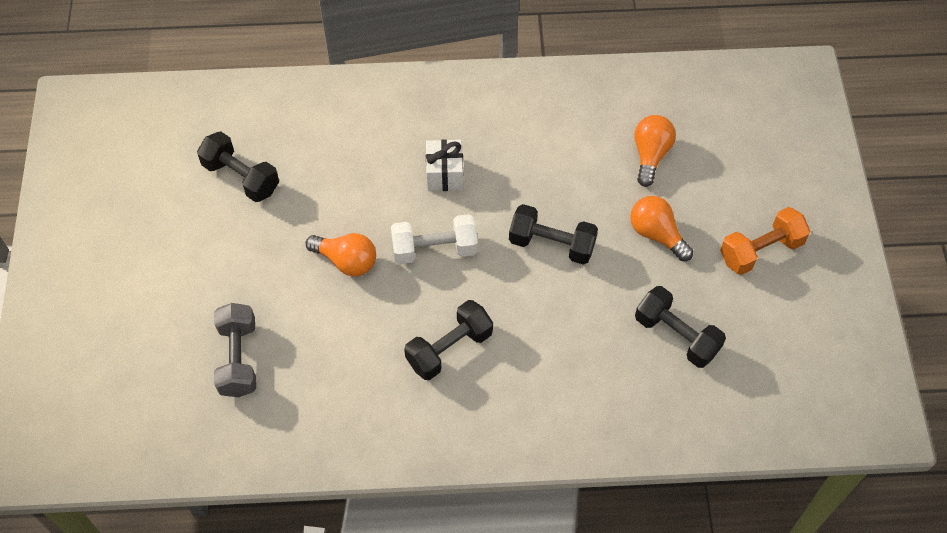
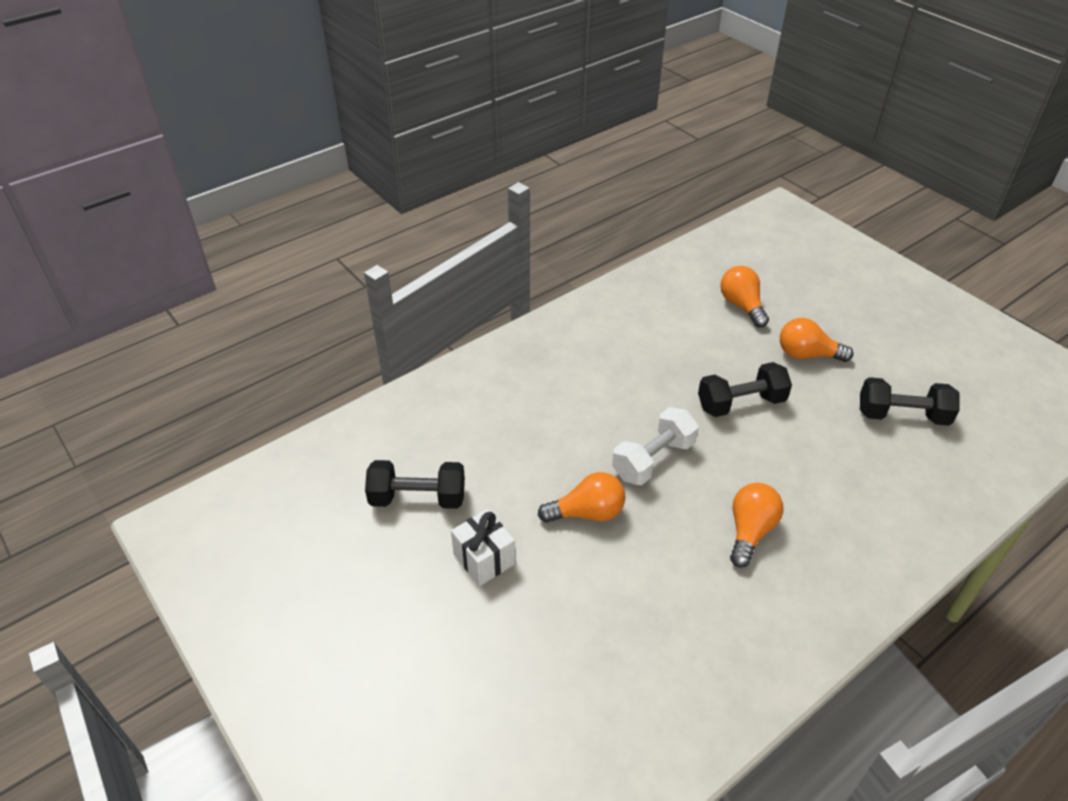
camera: 35 degrees left, 15 degrees down
(238, 359) = (571, 664): grey dumbbell -> none
(444, 174) = (601, 399): white gift -> white gift (484, 559)
(449, 349) = (750, 531): black dumbbell -> orange light bulb
(760, 250) = (886, 327): orange dumbbell -> none

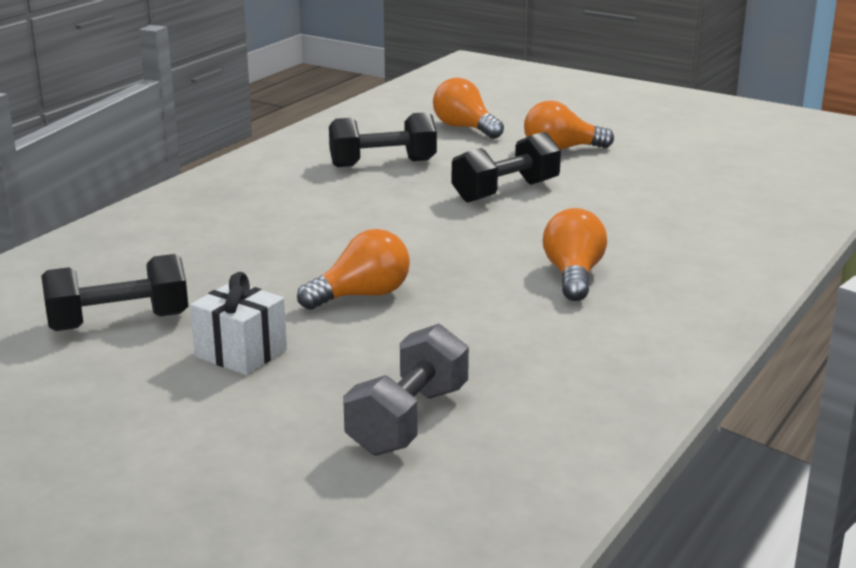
camera: 20 degrees left, 20 degrees down
(568, 673) = (408, 420): none -> grey dumbbell
(653, 459) = (423, 244): white dumbbell -> none
(902, 415) = (692, 174): black dumbbell -> black dumbbell (383, 163)

